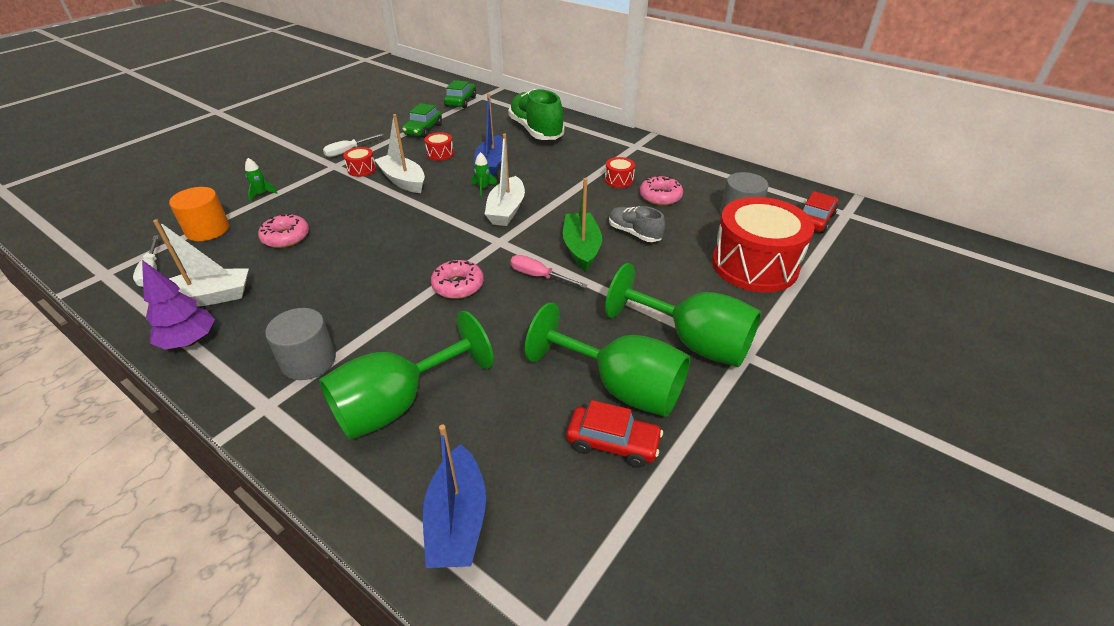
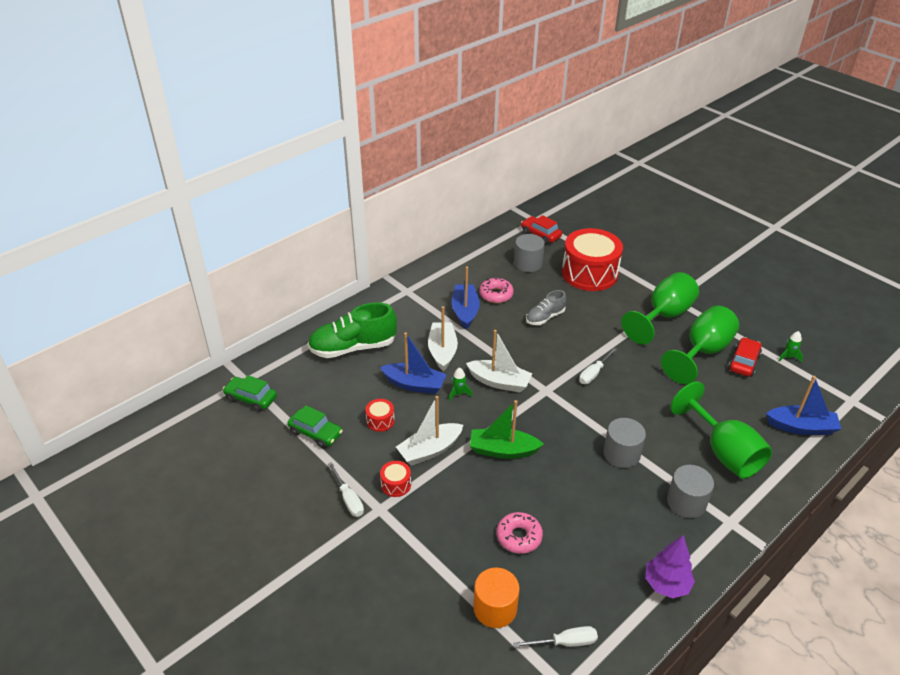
camera: 80 degrees left, 0 degrees up
(208, 297) = (609, 583): white boat -> white boat (442, 351)
(261, 194) = (428, 570): green rocket -> green rocket (788, 357)
(396, 303) = (621, 454): none -> grey cylinder
(458, 285) = (602, 417): pink donut -> none
(539, 276) = (594, 373): pink screwdriver -> white screwdriver
(581, 248) = (561, 347): green boat -> green boat (503, 450)
(619, 180) = (465, 311): red drum -> blue boat

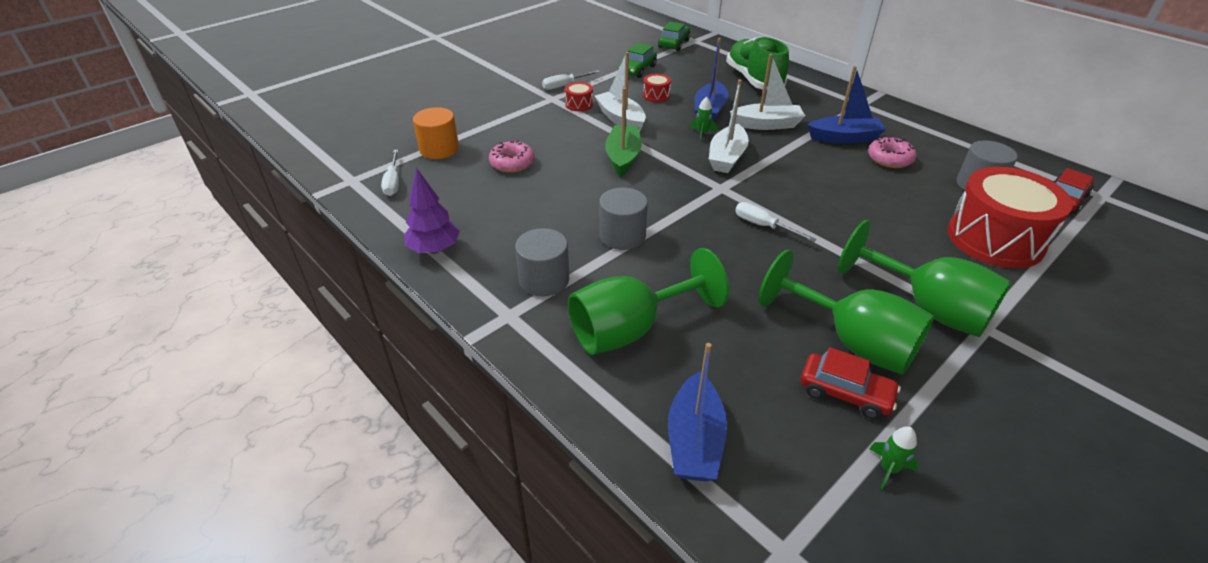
camera: 90 degrees right, 0 degrees up
(545, 317) = (862, 193): grey shoe -> none

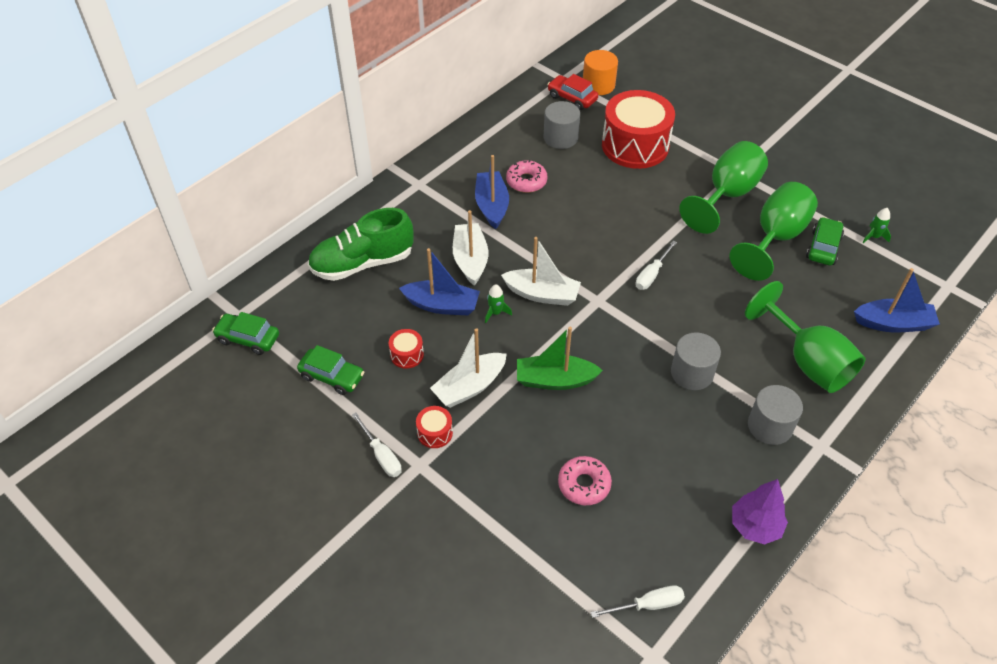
camera: 95 degrees left, 10 degrees up
(439, 149) = (565, 572): orange cylinder -> orange cylinder (598, 85)
(845, 393) = (823, 247): red car -> green car

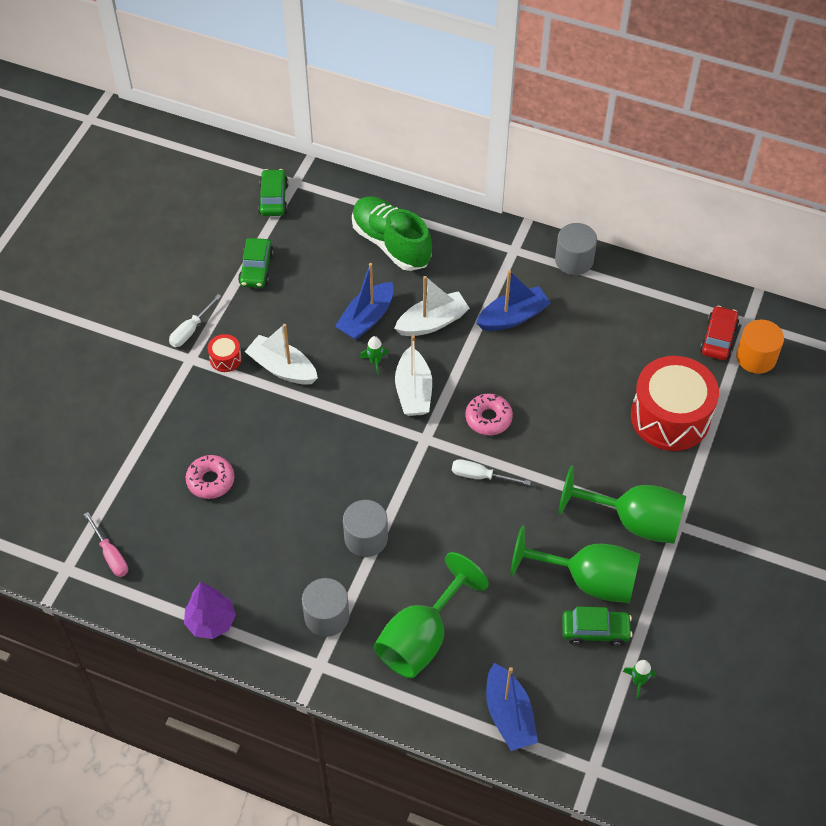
camera: 70 degrees right, 5 degrees up
(407, 355) = (300, 312): red drum -> none
(442, 305) = (366, 318): blue boat -> blue boat turned 45 degrees clockwise
(526, 181) = (562, 335): pink donut -> pink donut (488, 418)
(555, 380) = (314, 429): green boat -> none
(560, 138) = (646, 346): grey cylinder -> grey cylinder (574, 260)
(648, 605) = (110, 555): white screwdriver -> pink screwdriver

